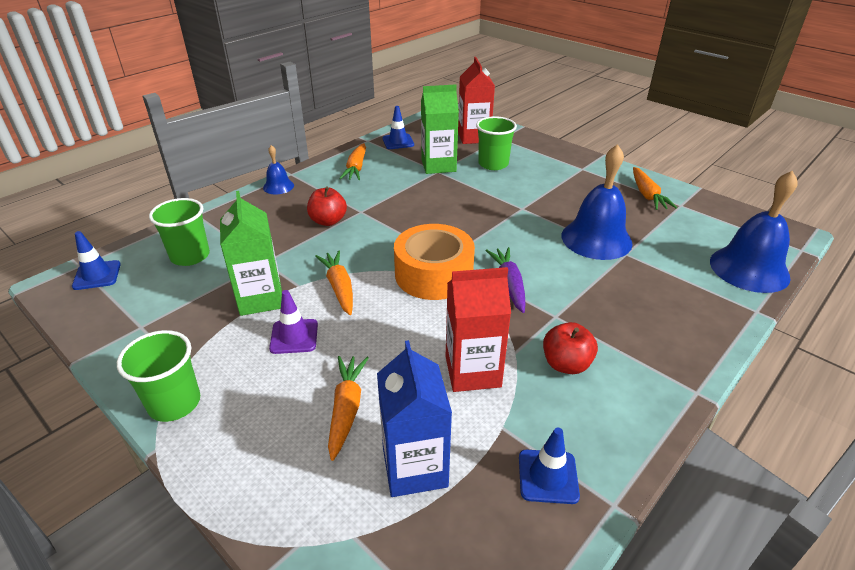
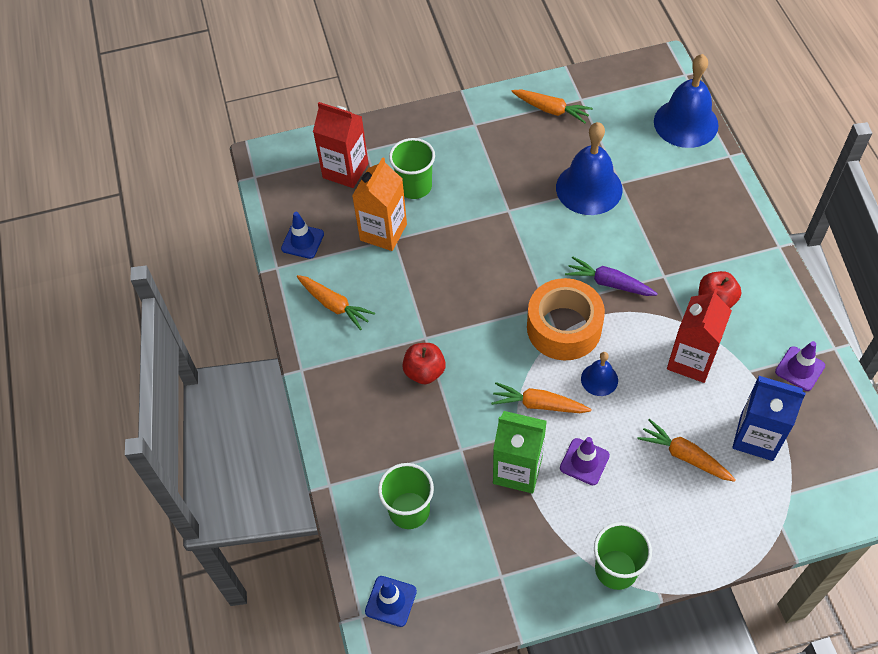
camera: 55 degrees left, 20 degrees up
(278, 186) = (322, 391): blue bell -> blue bell (599, 379)
(438, 165) = (383, 232): green carton -> orange carton
(548, 476) = (799, 369): blue traffic cone -> purple traffic cone

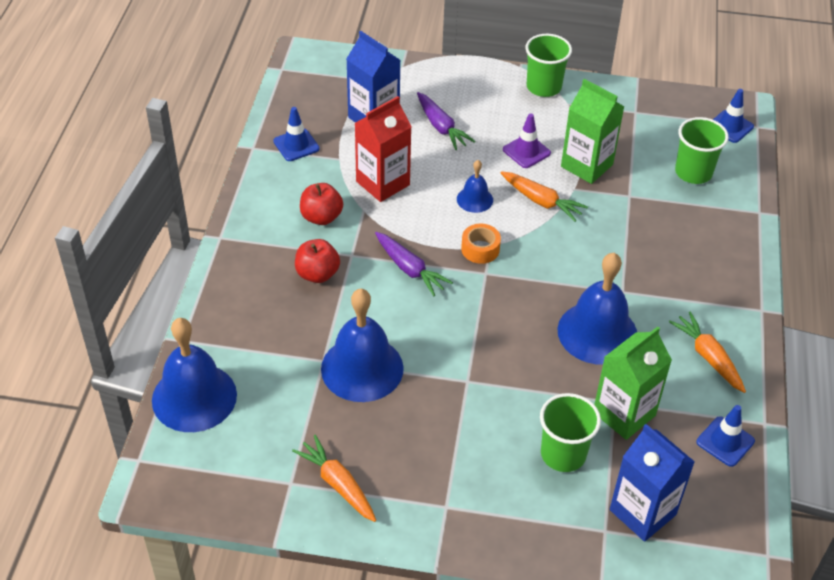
camera: 160 degrees left, 10 degrees down
(345, 170) = (642, 512): red carton -> blue carton
(383, 232) = (624, 414): orange carton -> green carton
(424, 372) = (636, 263): red apple -> red apple (317, 274)
(430, 290) = (597, 332): none -> blue bell
(564, 328) = (480, 249): orange tape -> orange tape, size x0.49
(684, 456) = (441, 127): orange carrot -> purple carrot
(799, 369) = (296, 145): purple traffic cone -> blue traffic cone

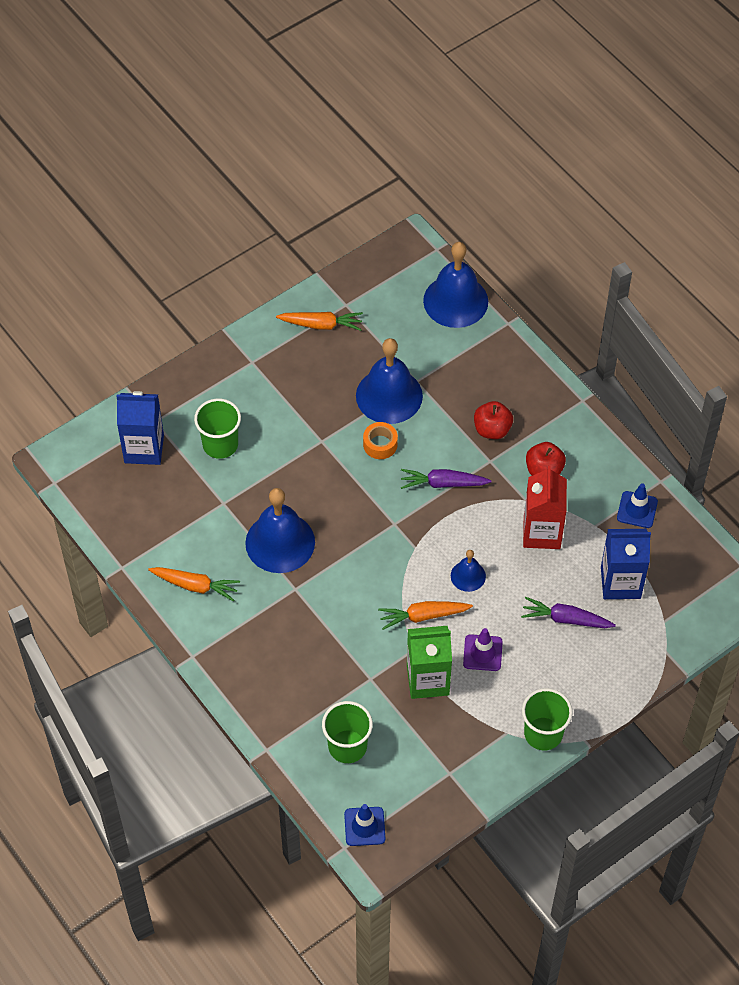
camera: 135 degrees right, 10 degrees up
(480, 249) = (418, 538): orange tape -> orange tape (380, 444)
(624, 414) = (210, 500): green carton -> none
(725, 441) = (135, 533): blue traffic cone -> none

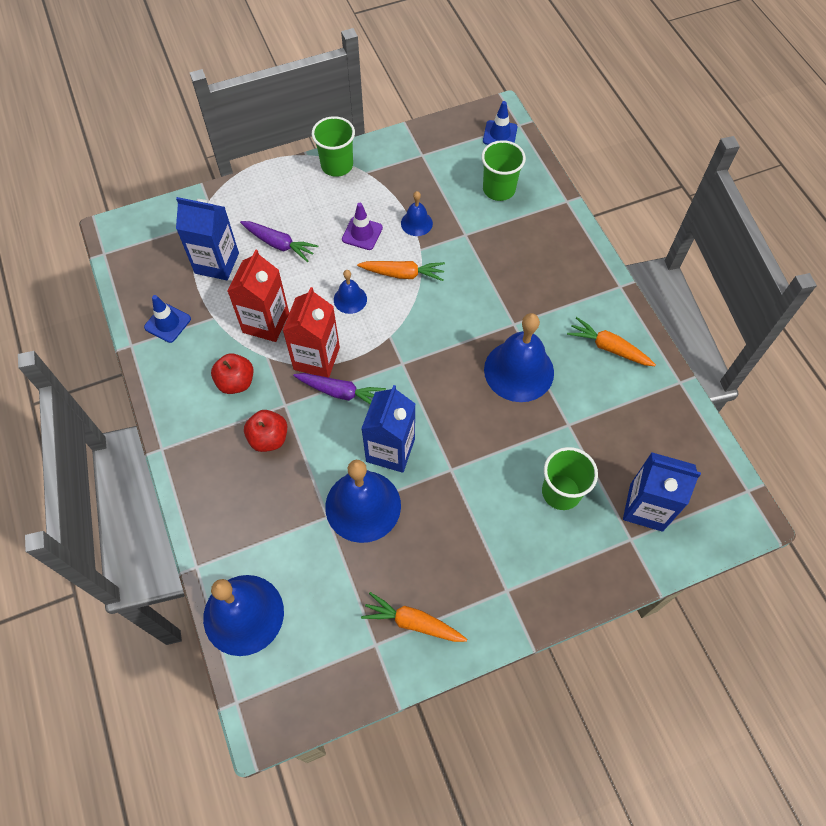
camera: 165 degrees left, 5 degrees up
(380, 444) = (390, 450): orange tape -> blue carton
(427, 680) = (416, 223): green carton -> blue bell
(478, 509) = (316, 358): none -> red carton

